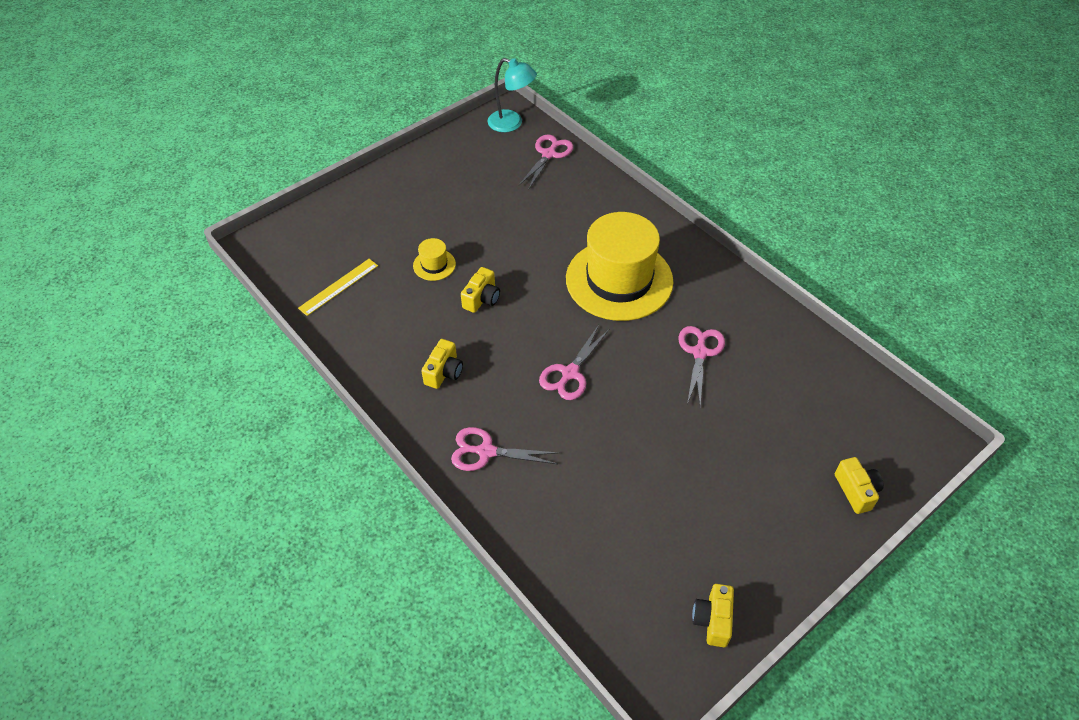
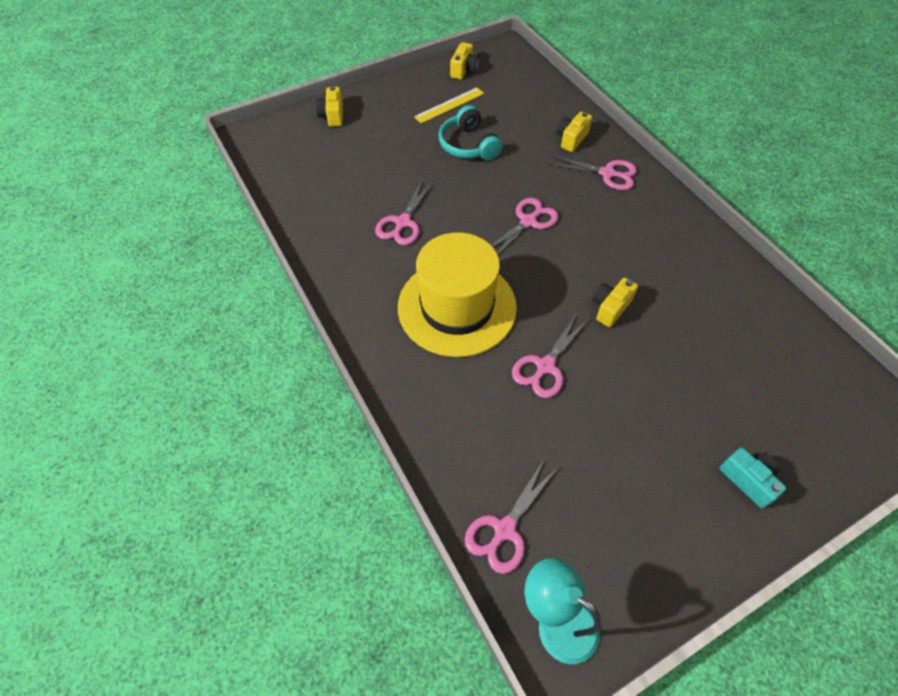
camera: 170 degrees left, 5 degrees up
(338, 286) = (776, 347): yellow ruler -> yellow ruler (449, 105)
(385, 198) = (748, 480): none -> turquoise camera
(434, 265) = (667, 359): yellow hat -> none
(444, 372) = (646, 239): yellow camera -> yellow camera (571, 139)
(534, 246) = (545, 366): none -> pink scissors
(662, 469) = (468, 145): none -> turquoise headphones

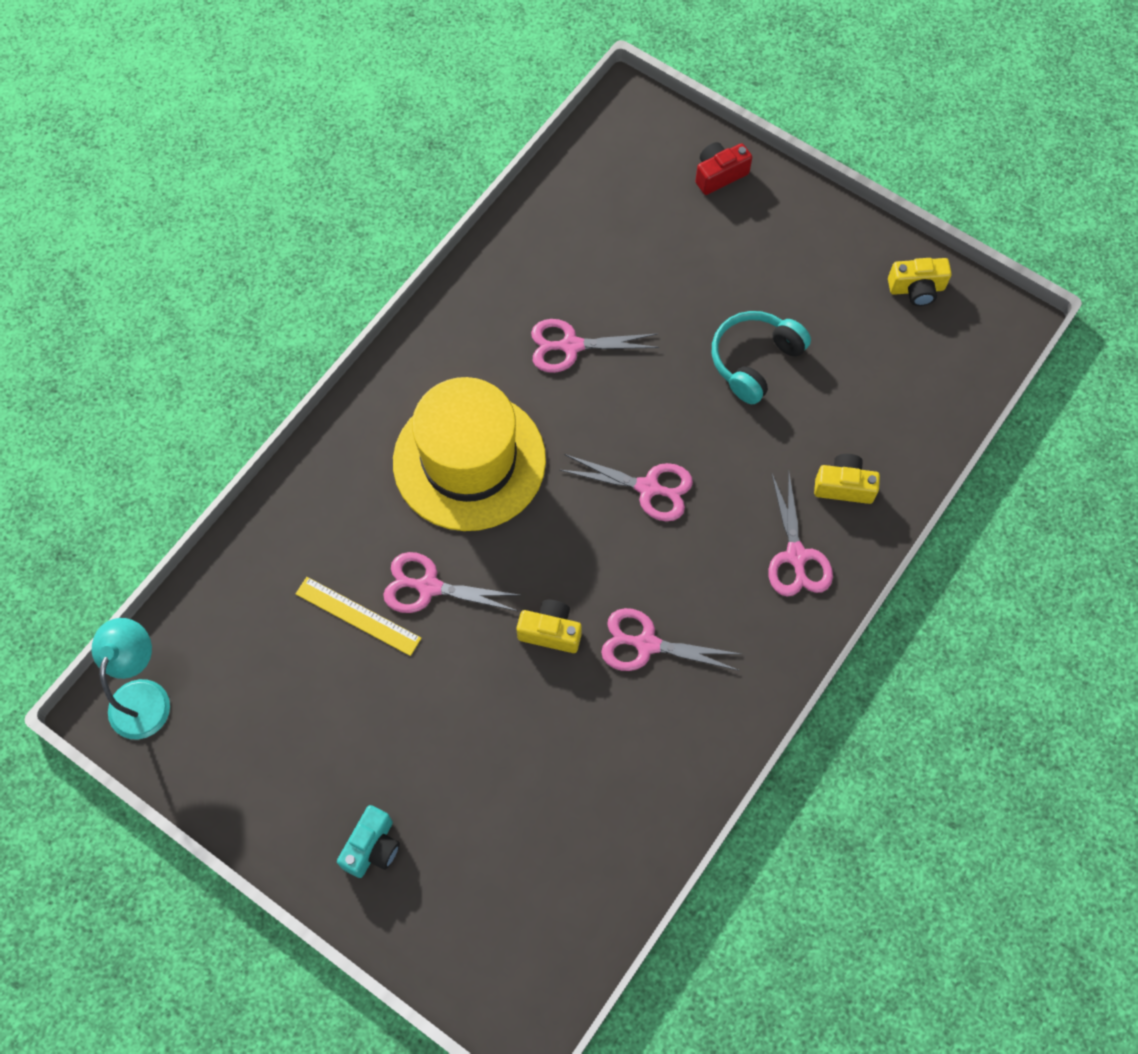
camera: 65 degrees right, 10 degrees up
(332, 115) = (719, 175): yellow camera -> red camera
(449, 105) = (825, 303): yellow ruler -> yellow ruler (358, 616)
(504, 530) = (215, 616): pink scissors -> pink scissors (646, 644)

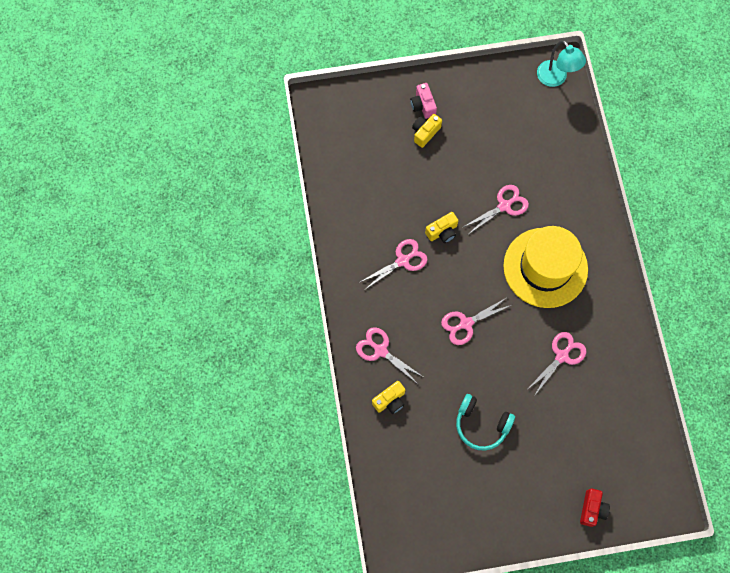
camera: 135 degrees right, 5 degrees up
(358, 616) = (517, 172): yellow ruler -> none
(372, 847) = (423, 105): turquoise camera -> pink camera
(754, 361) = (481, 424): turquoise headphones -> turquoise headphones turned 120 degrees clockwise
(916, 289) = (447, 534): yellow camera -> yellow camera (425, 133)

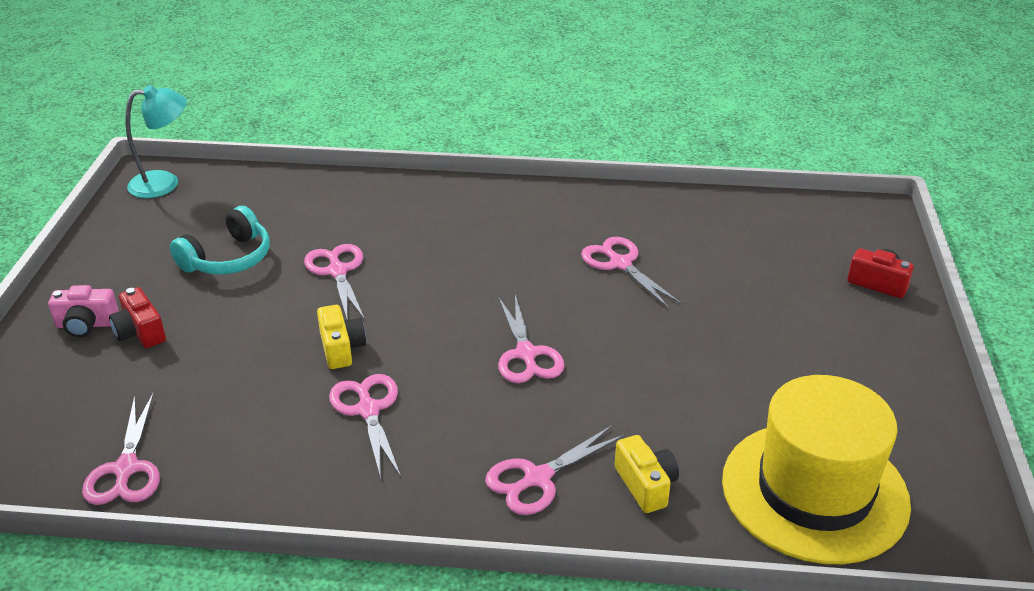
camera: 75 degrees left, 35 degrees down
(337, 173) = (126, 469): none -> pink scissors
(425, 133) = (140, 332): yellow camera -> red camera
(481, 424) = (718, 372): turquoise headphones -> turquoise headphones (228, 258)
(545, 267) = (466, 251): yellow hat -> yellow hat (814, 491)

